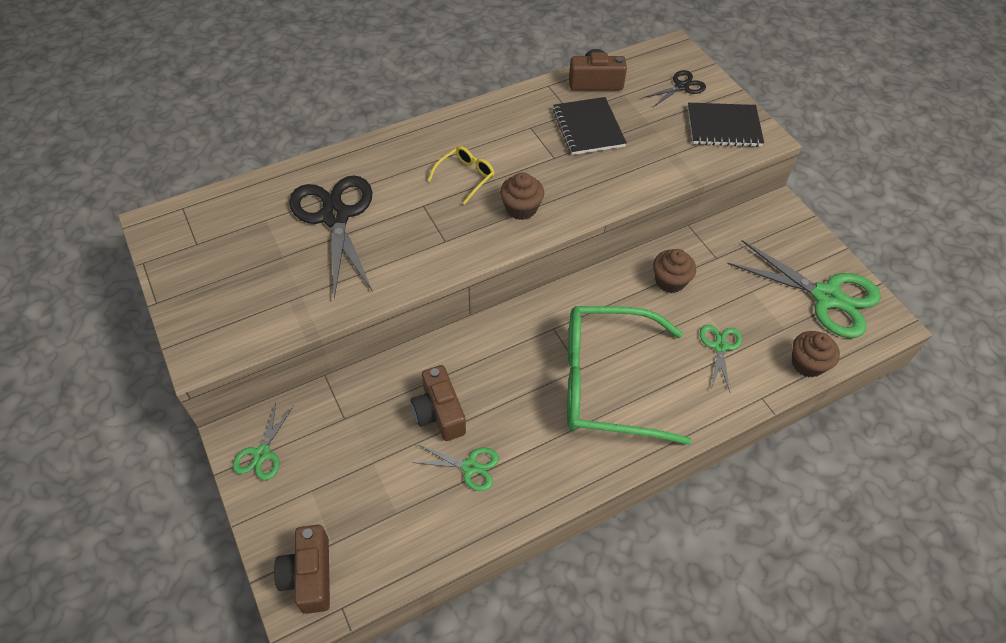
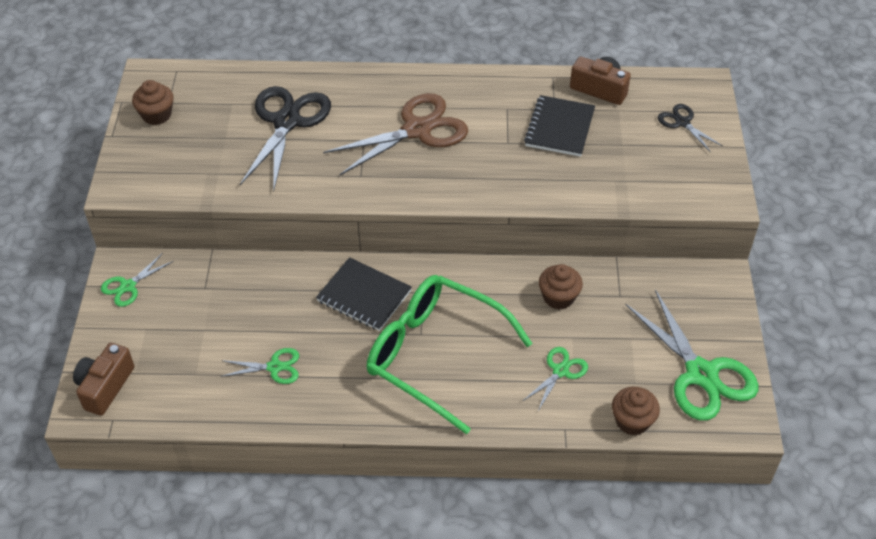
camera: 30 degrees right, 5 degrees down
(439, 413) = (280, 316): brown camera -> none
(465, 177) = (417, 130): yellow glasses -> brown scissors
(470, 466) = (274, 367): green scissors -> green scissors turned 45 degrees counterclockwise
(521, 208) = (444, 174): brown cupcake -> brown cupcake (156, 115)
(681, 86) = (682, 122): black scissors -> black scissors turned 120 degrees counterclockwise
(723, 127) = (693, 174): black notebook -> black notebook (364, 296)

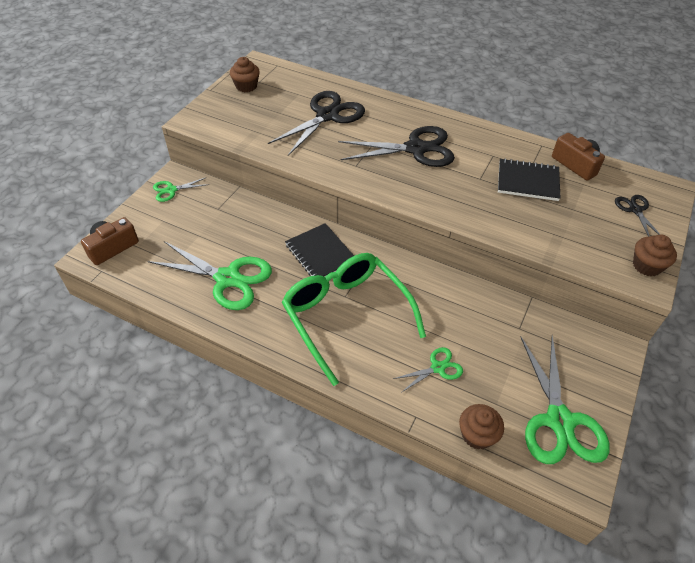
camera: 25 degrees right, 0 degrees up
(274, 367) = (227, 278): green scissors -> green scissors, size x2.01
(417, 130) = (416, 149): brown scissors -> black scissors
(558, 297) = (467, 310): brown cupcake -> brown cupcake (646, 266)
(559, 128) = (527, 181): black notebook -> black notebook turned 60 degrees clockwise

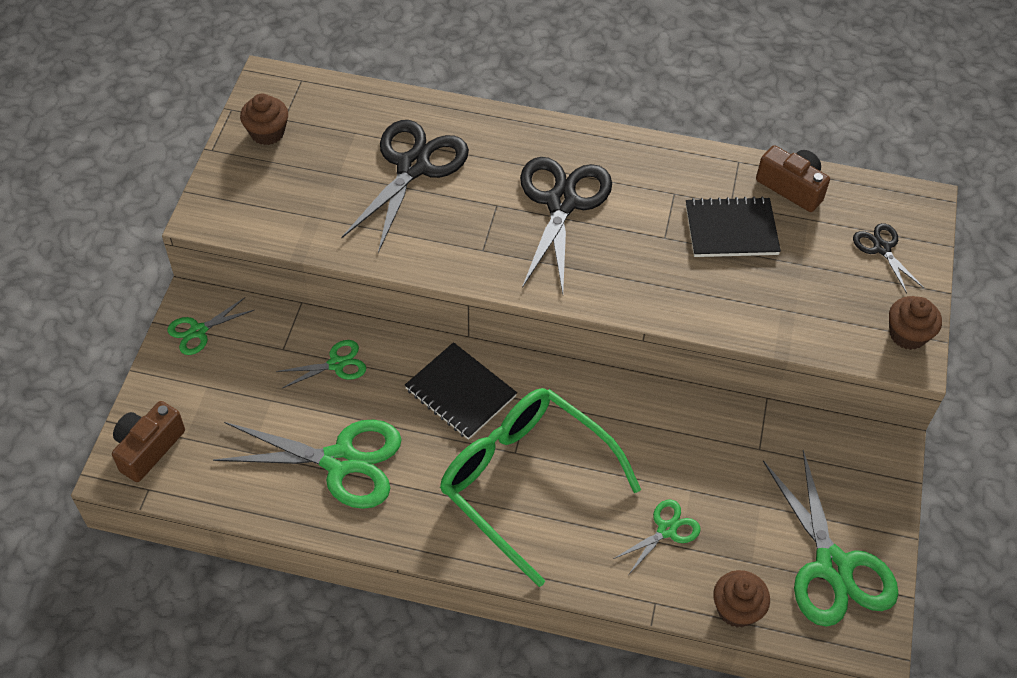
camera: 15 degrees left, 5 degrees up
(247, 223) = (336, 364): none -> green scissors
(416, 149) = (561, 203): black scissors -> black scissors turned 60 degrees counterclockwise

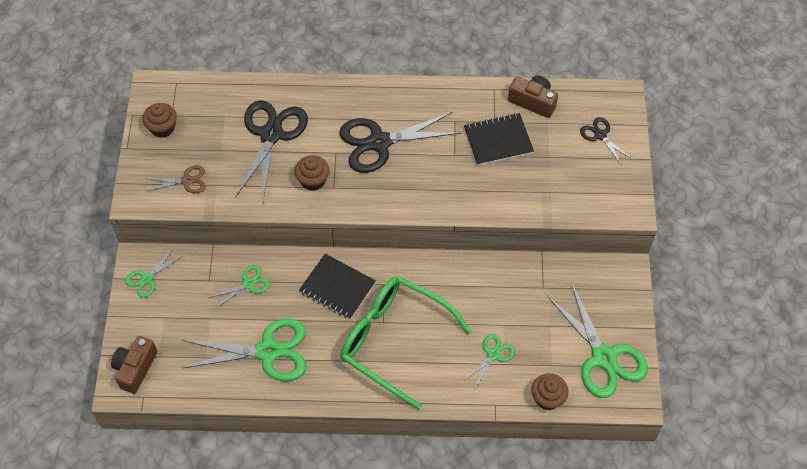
camera: 10 degrees left, 5 degrees up
(281, 205) = (186, 181): none -> brown scissors
(561, 203) = (379, 142): black scissors -> black scissors turned 105 degrees counterclockwise
(907, 334) = (626, 194): brown cupcake -> brown cupcake (313, 180)

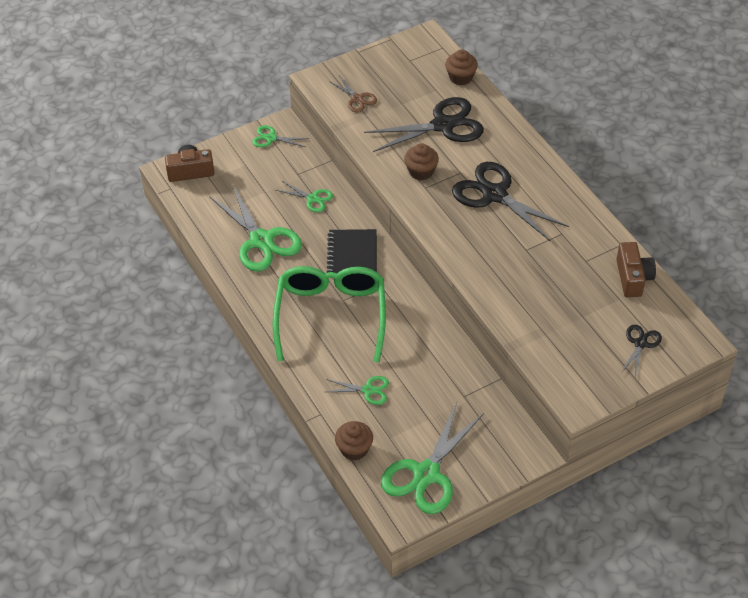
camera: 60 degrees right, 10 degrees down
(162, 128) = (394, 61): brown cupcake -> brown cupcake (460, 77)
(498, 140) = (568, 272): black notebook -> none

